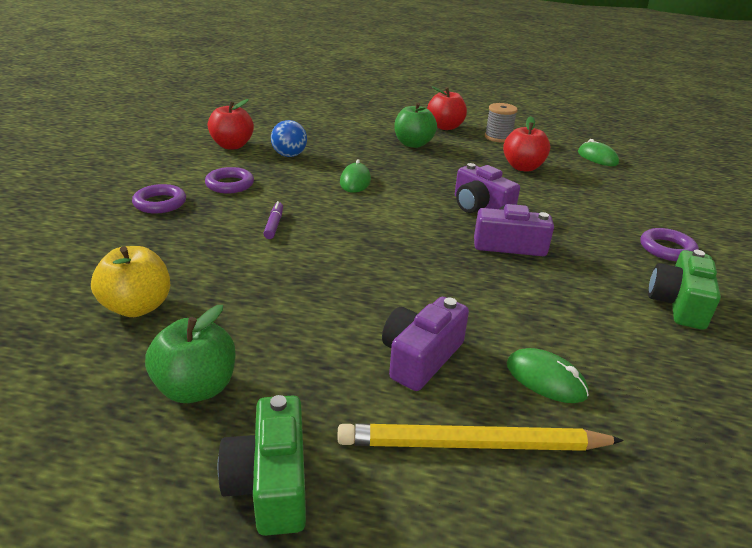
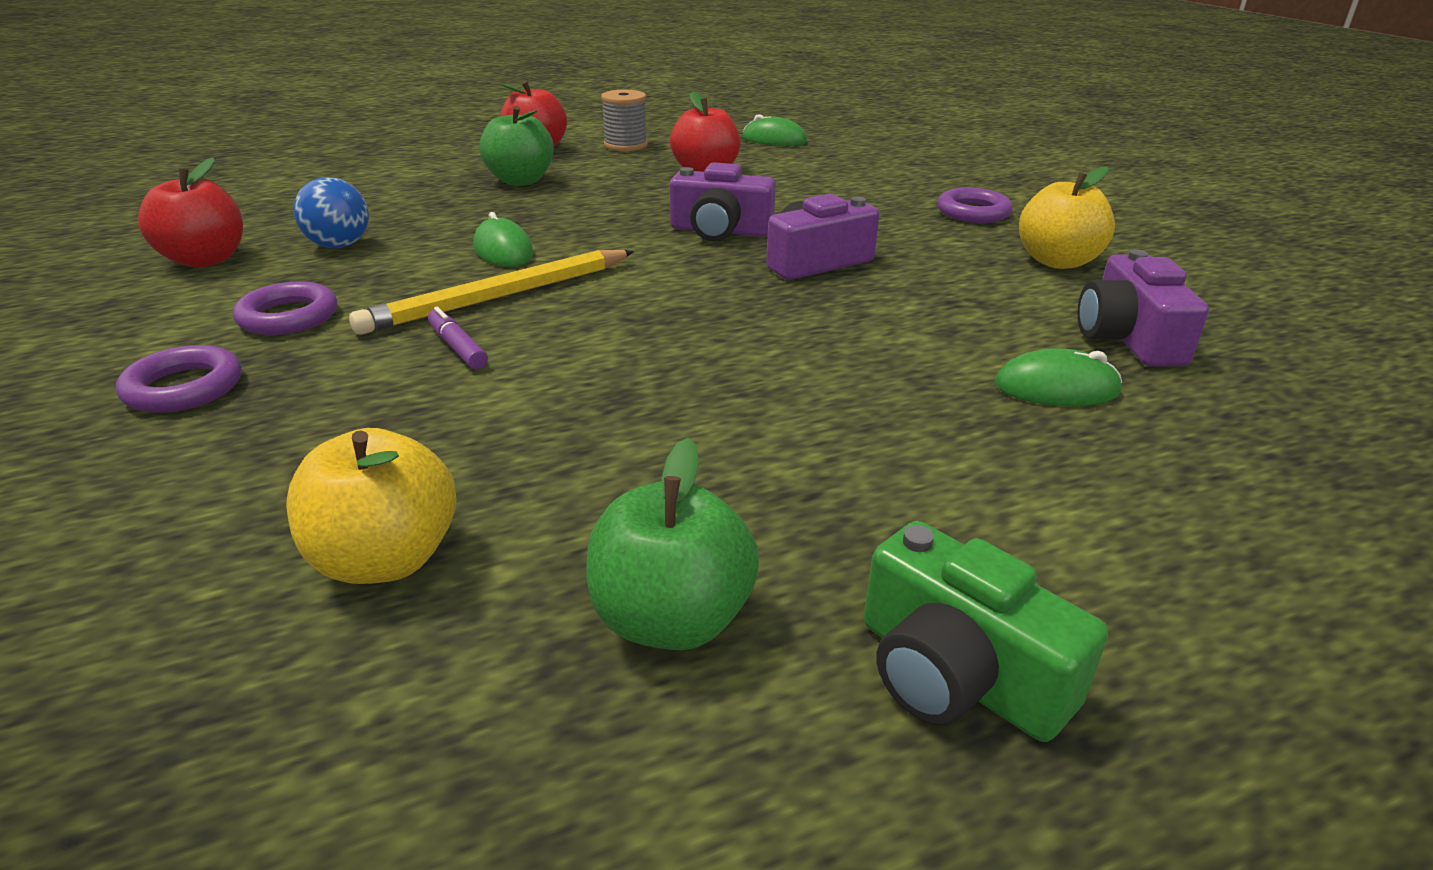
camera: 35 degrees left, 0 degrees up
(420, 357) = (903, 427): purple camera -> purple camera (1128, 338)
(473, 444) = (1092, 491): yellow pencil -> yellow pencil (500, 297)
(678, 303) = (1057, 261): green camera -> yellow apple

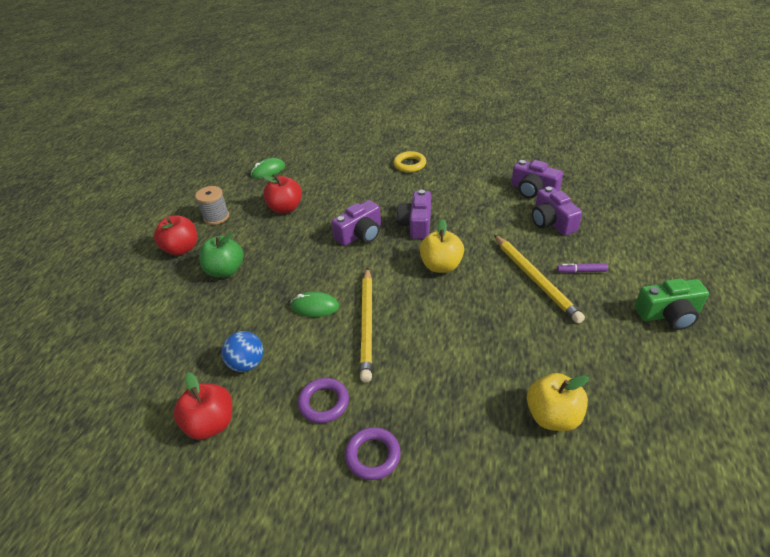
camera: 50 degrees left, 10 degrees up
(457, 347) = (407, 353): purple marker -> purple marker (581, 271)
(671, 619) = (620, 358): green apple -> none
(822, 419) = (535, 279): none -> yellow pencil
(973, 212) = (409, 164): purple ring -> yellow ring
(1056, 388) = (552, 222): green mouse -> purple camera
(1057, 261) = (469, 171): yellow apple -> yellow apple (441, 266)

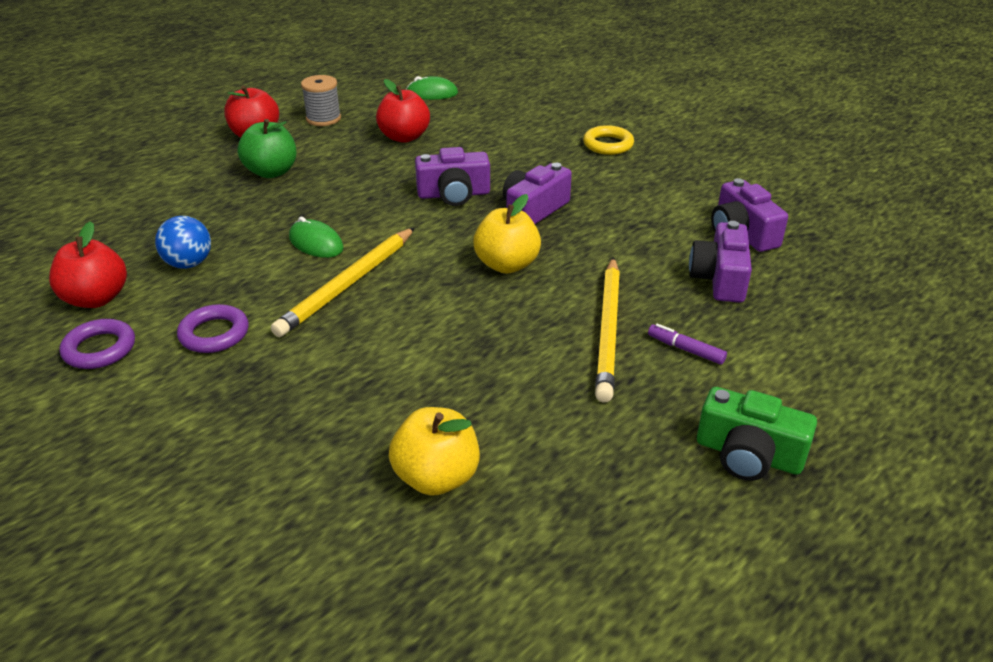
camera: 30 degrees right, 5 degrees down
(373, 456) = (200, 405): purple ring -> purple ring (99, 349)

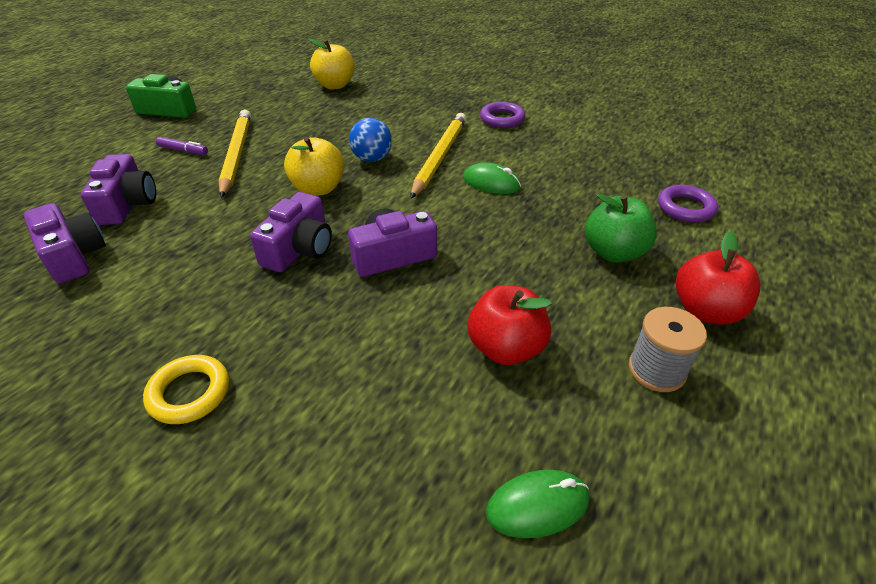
camera: 165 degrees right, 5 degrees up
(96, 299) = (602, 125): red apple -> none
(99, 349) = (559, 104): purple ring -> purple ring (685, 208)
(189, 264) = (572, 153): blue ball -> blue ball (372, 159)

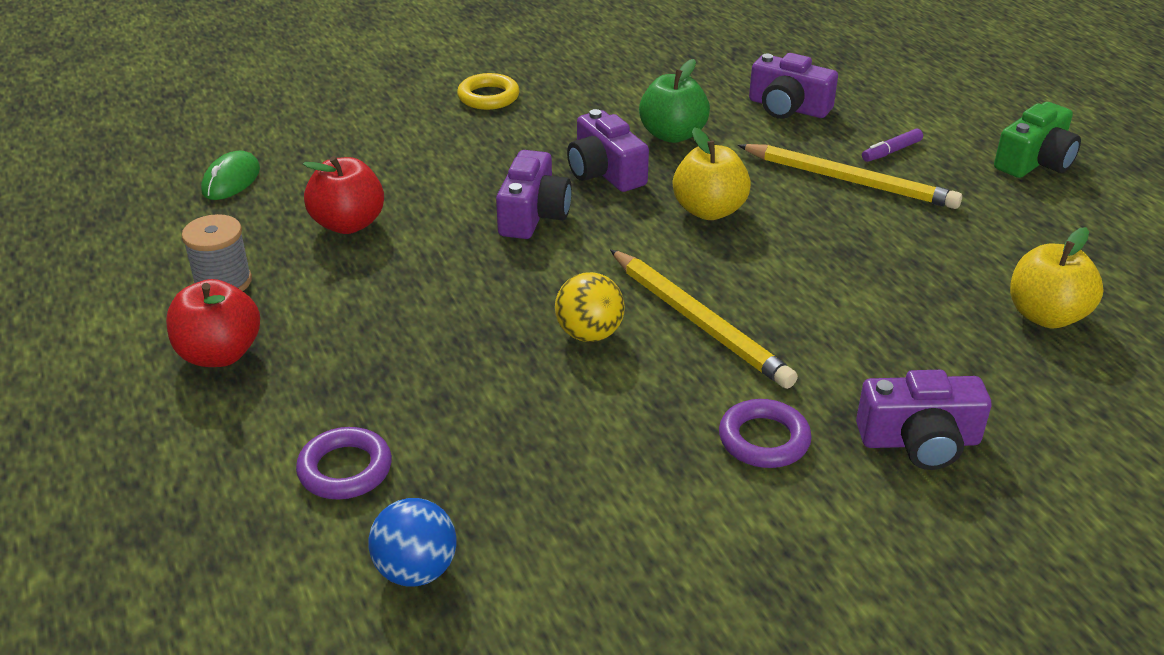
camera: 125 degrees right, 5 degrees down
(73, 256) = (717, 77): purple camera -> purple camera (919, 441)
(372, 159) = (746, 267): blue ball -> blue ball (416, 570)
(491, 183) = (589, 334): green mouse -> yellow ball
(614, 252) = (360, 350): green apple -> green apple (672, 135)

